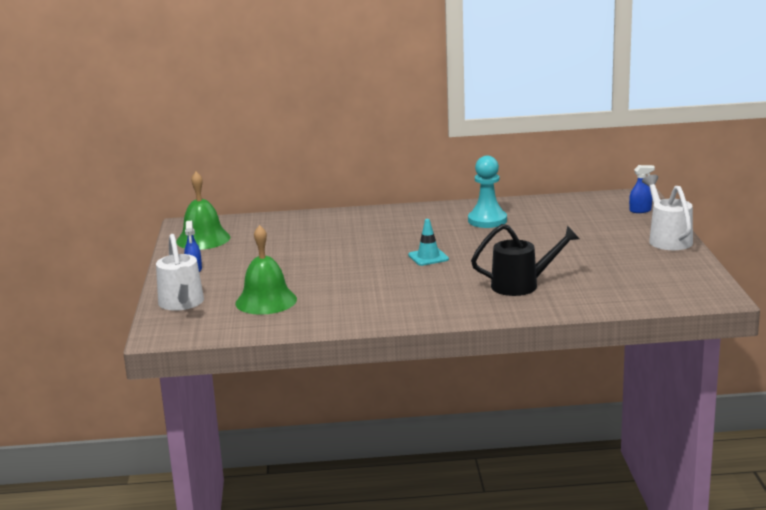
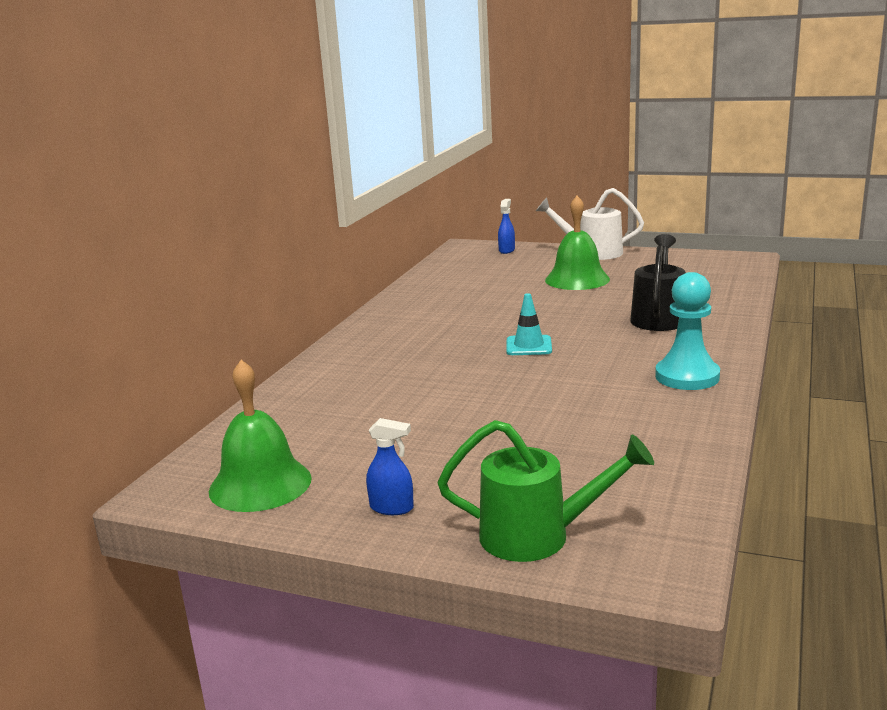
camera: 65 degrees left, 0 degrees up
(182, 304) = (538, 536): white watering can -> green watering can
(266, 301) = (587, 462): green bell -> green bell (577, 279)
(487, 220) = (448, 305): turquoise pawn -> turquoise pawn (687, 377)

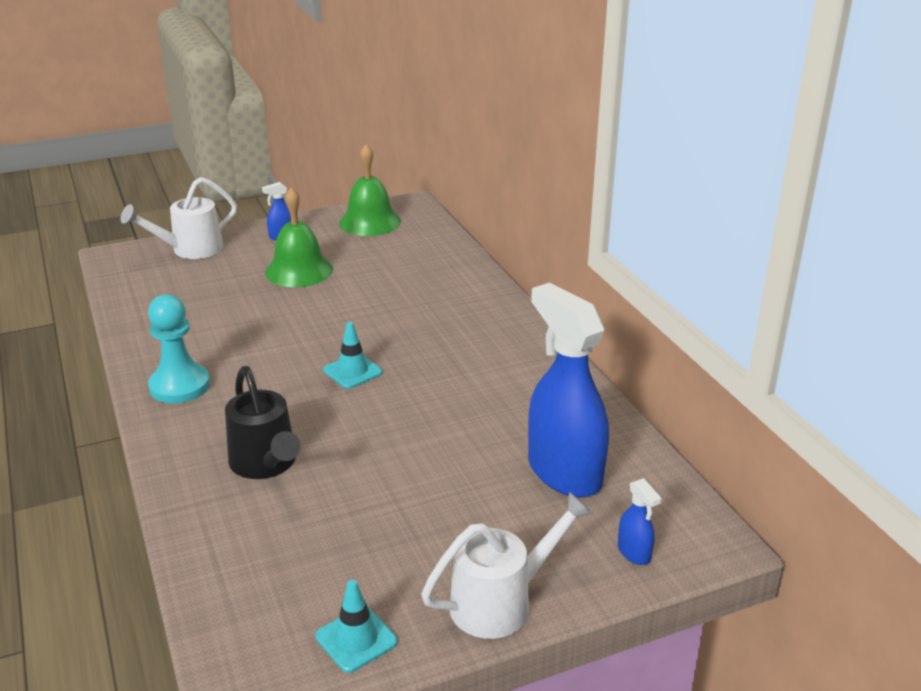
camera: 135 degrees right, 10 degrees up
(485, 274) = (564, 472): none -> blue spray bottle
(538, 536) = (190, 250): green watering can -> white watering can
(577, 279) = (437, 509): green bell -> green bell (299, 270)
(676, 258) = (356, 639): none -> turquoise traffic cone

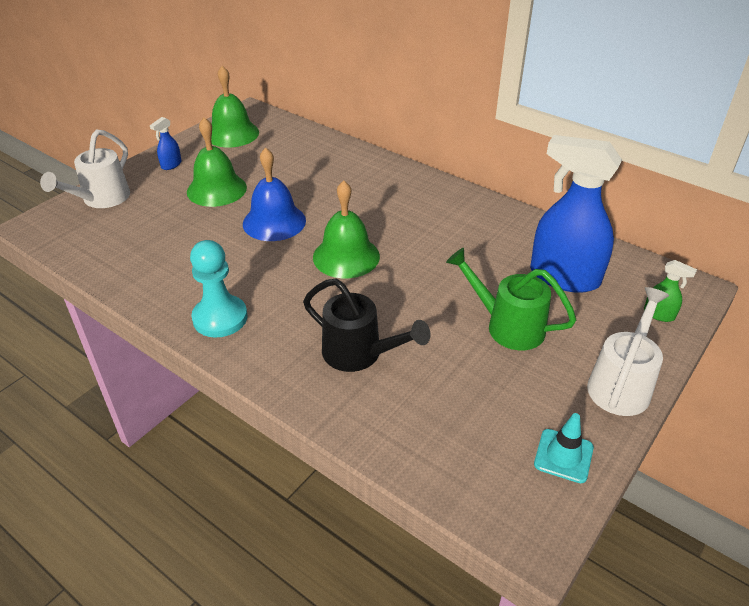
camera: 30 degrees left, 10 degrees up
(319, 317) = (274, 222): none -> blue bell
(352, 371) = (346, 256): turquoise traffic cone -> green bell
(442, 496) = (507, 326): none -> green watering can
(634, 553) = (659, 314): blue spray bottle -> green spray bottle

